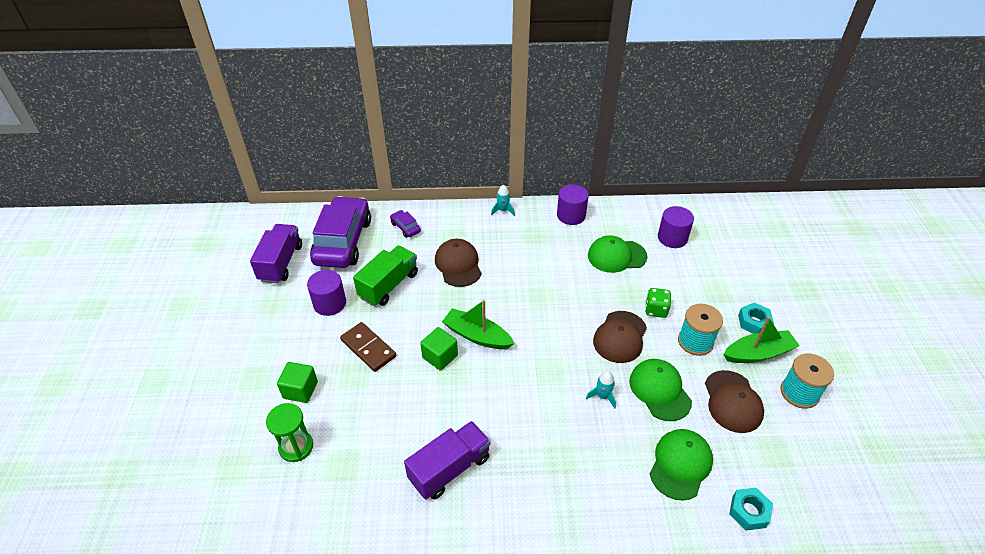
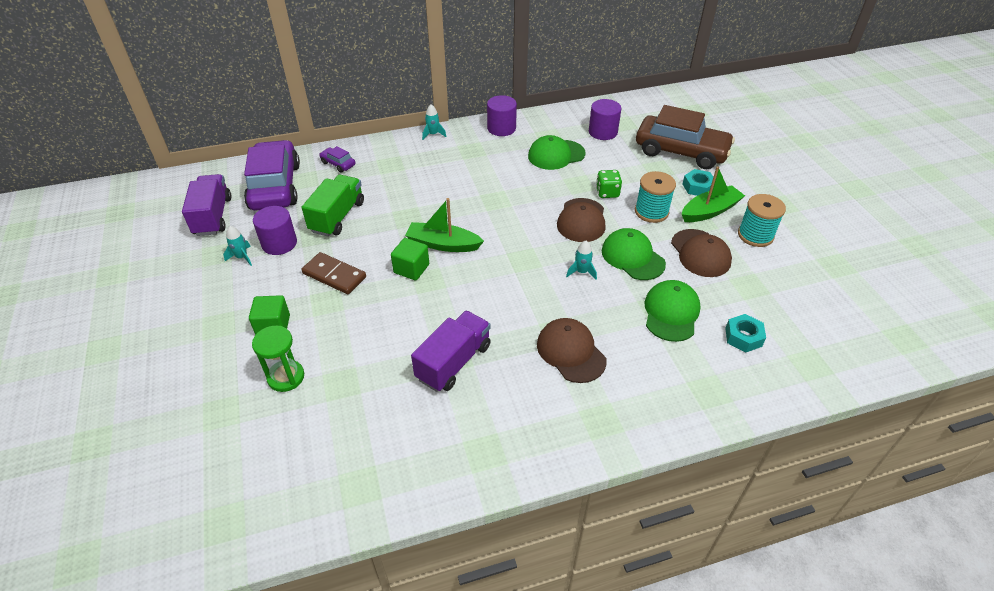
camera: 15 degrees left, 0 degrees up
(293, 311) = (242, 257): none -> turquoise rocket
(458, 265) = (403, 187): brown cap -> brown cap (571, 352)
(748, 276) = (681, 151): none -> brown car

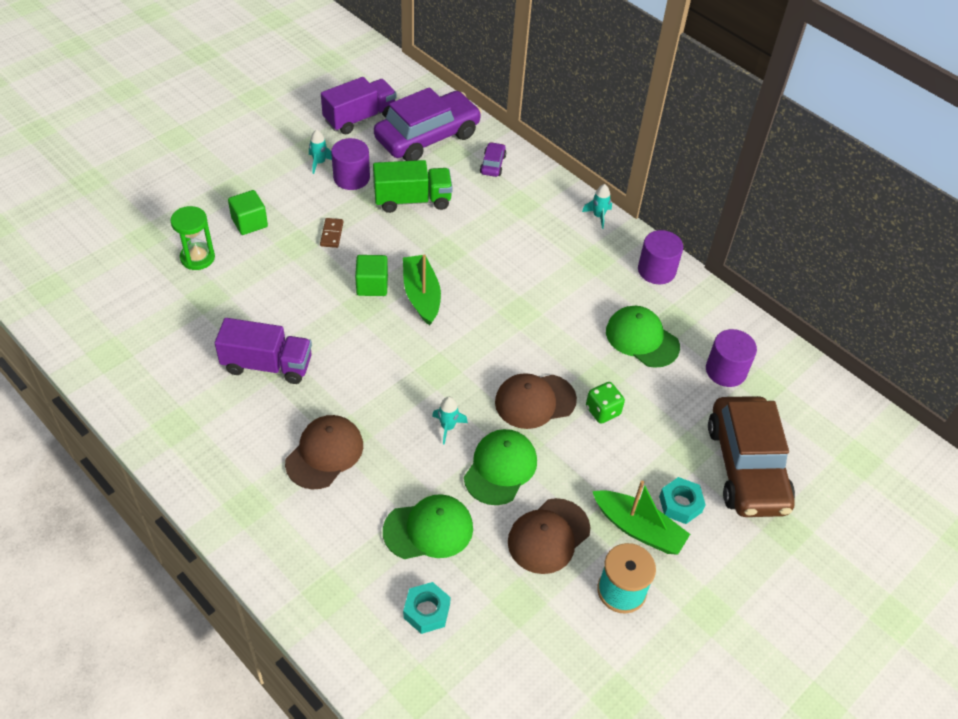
camera: 60 degrees right, 5 degrees up
(334, 275) = (331, 234): brown domino -> brown domino, size x0.59
(651, 212) = (595, 466): turquoise spool -> none

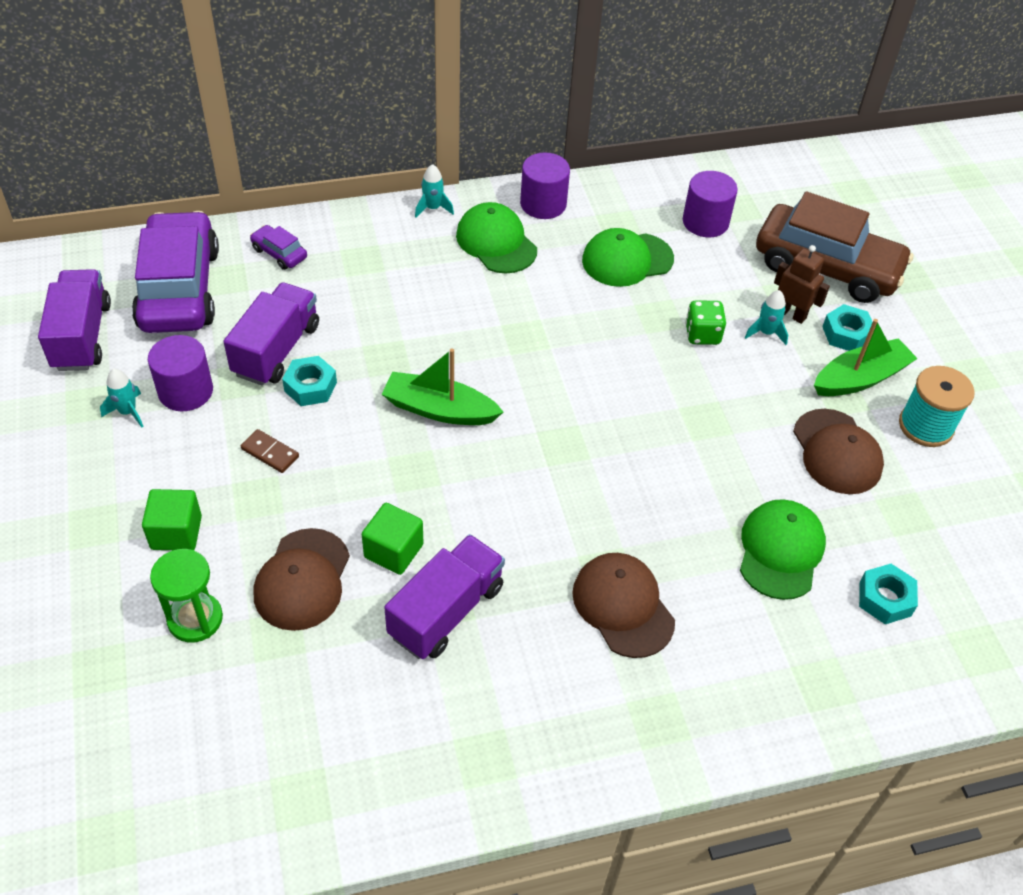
camera: 60 degrees left, 0 degrees up
(372, 285) = (389, 449): green cube -> green cube (393, 551)
(395, 228) = (310, 387): none -> turquoise nut
(412, 200) = (276, 350): green truck -> purple truck
(448, 427) = (650, 472): turquoise rocket -> turquoise rocket (766, 332)
(500, 468) = (731, 452): green cap -> green cap (496, 242)
(535, 401) = (658, 381): brown cap -> brown cap (302, 579)
(672, 460) = (791, 314): none -> brown robot

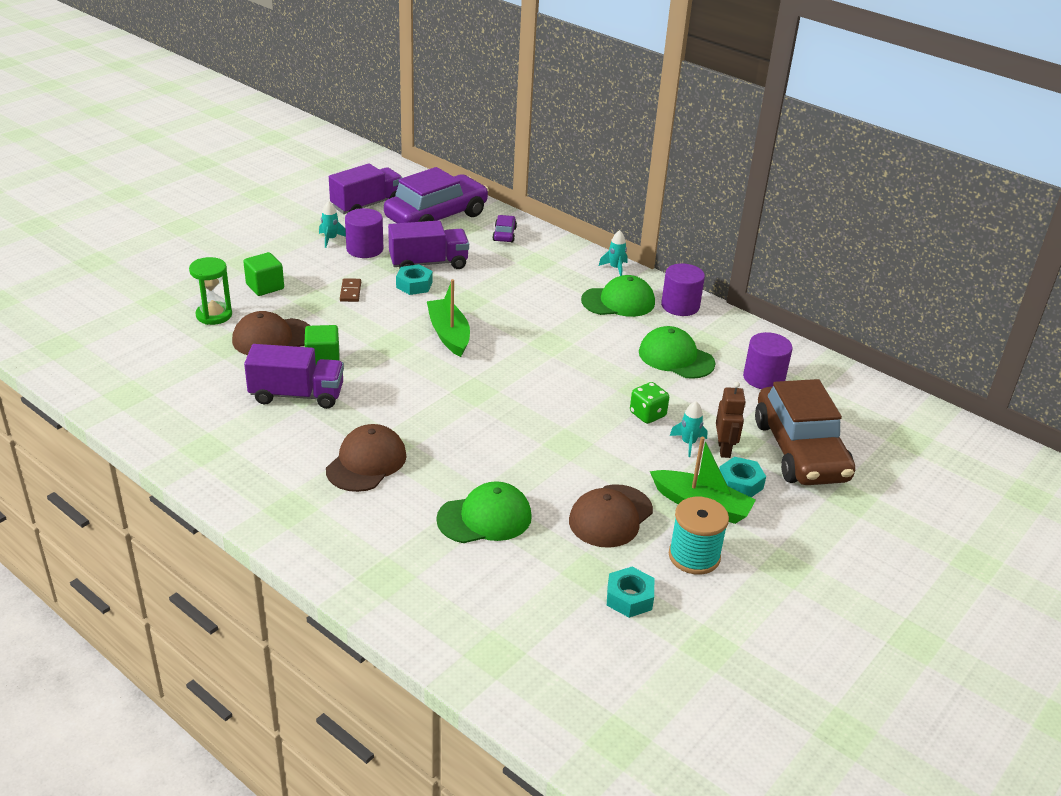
camera: 55 degrees right, 15 degrees down
(496, 242) = (618, 301): green cap -> green cap turned 60 degrees clockwise
(885, 599) = (493, 585): turquoise nut -> turquoise nut (629, 598)

